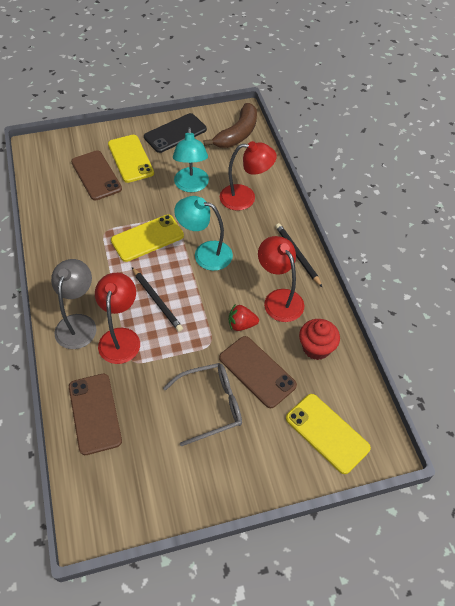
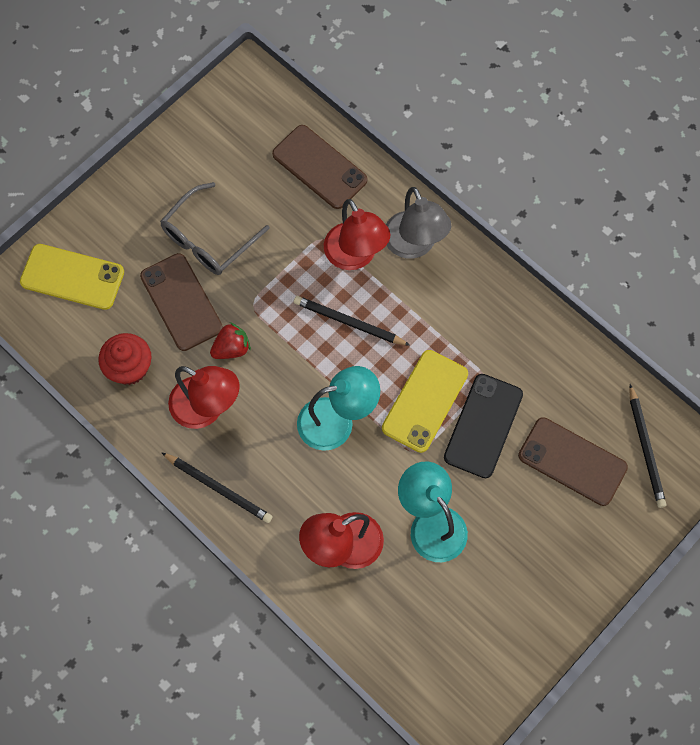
camera: 150 degrees right, 15 degrees up
(55, 163) = (646, 448): none -> black pencil
(130, 159) = (551, 521): yellow phone -> none
(175, 133) = (528, 614): black phone -> black phone (483, 425)
(237, 134) = (434, 674): brown banana -> none
(257, 371) = (181, 302): brown phone -> brown phone turned 45 degrees clockwise

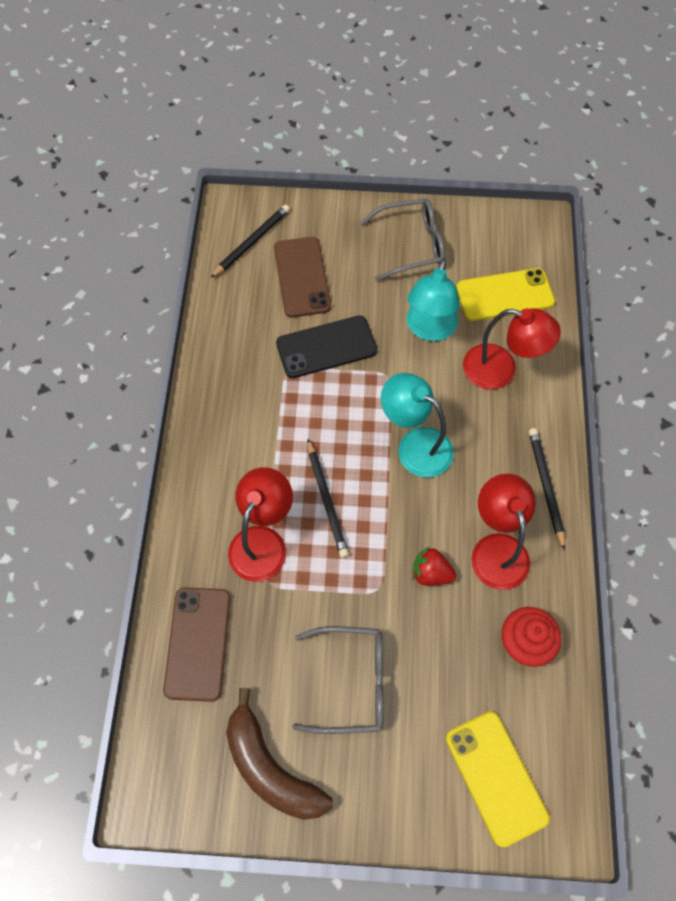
camera: 130 degrees left, 5 degrees down
(181, 302) = (429, 652): brown phone -> none
(202, 155) = (271, 767): none -> brown banana
(414, 245) = (214, 503): grey lamp -> none
(425, 401) = (342, 398): yellow phone -> yellow phone (504, 295)
(532, 586) = (411, 245): none -> grey glasses

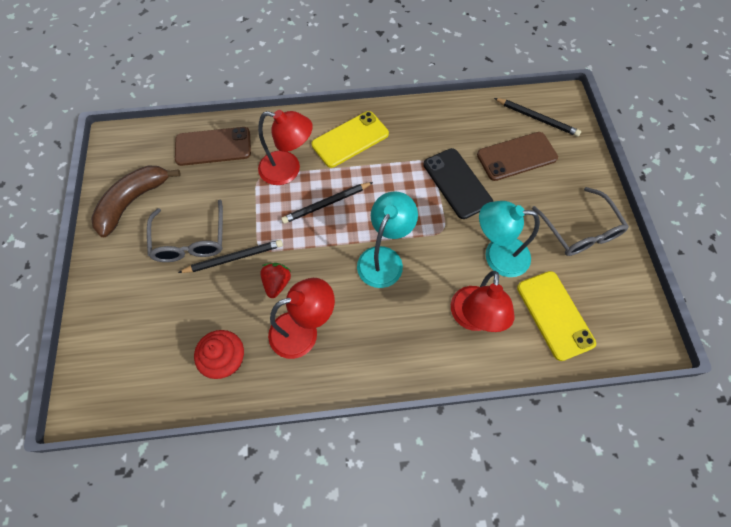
camera: 80 degrees right, 0 degrees up
(496, 777) = (122, 347): yellow phone -> yellow phone (350, 139)
(545, 487) = (366, 367): black pencil -> black pencil (234, 258)

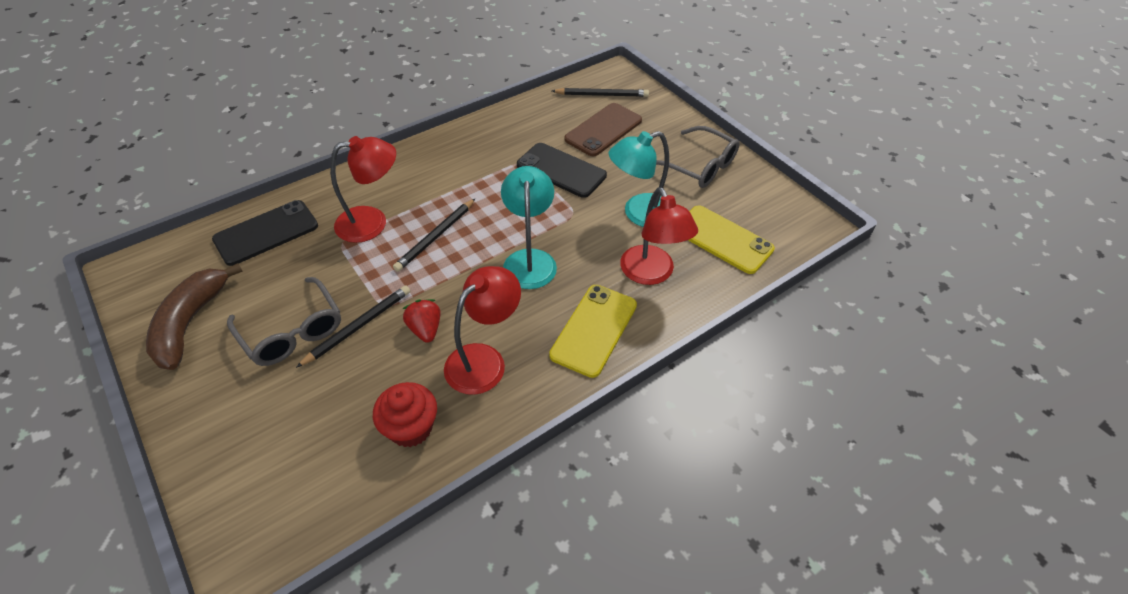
camera: 30 degrees left, 15 degrees down
(213, 146) = (266, 233): brown phone -> black phone
(350, 139) = (426, 172): yellow phone -> yellow phone (594, 330)

